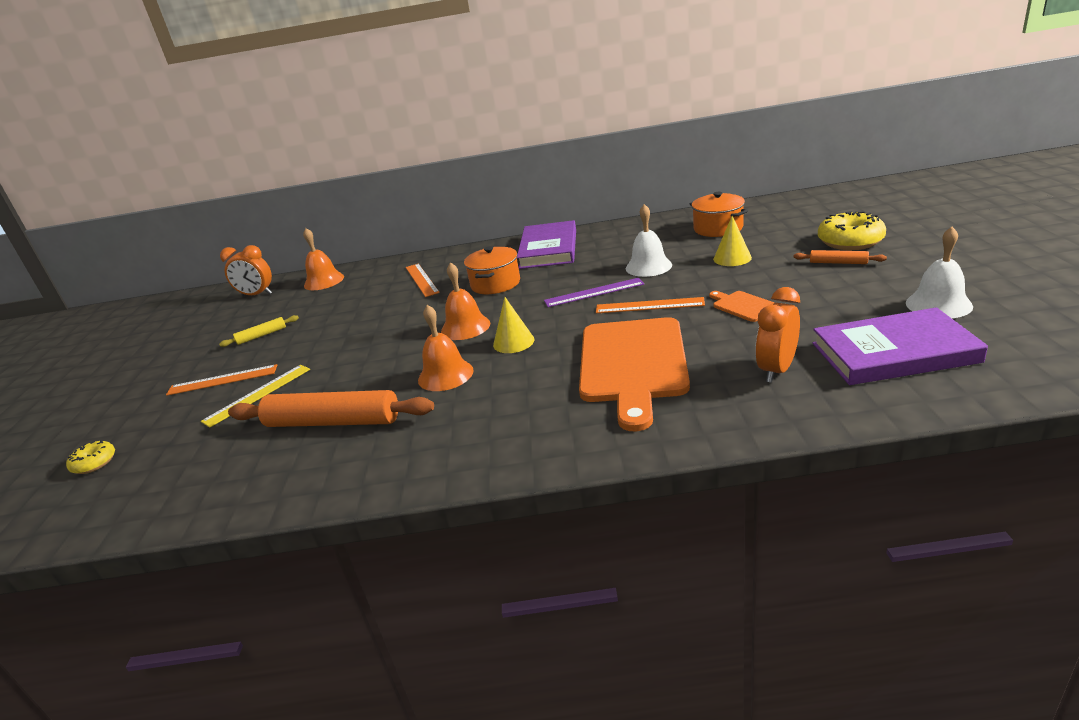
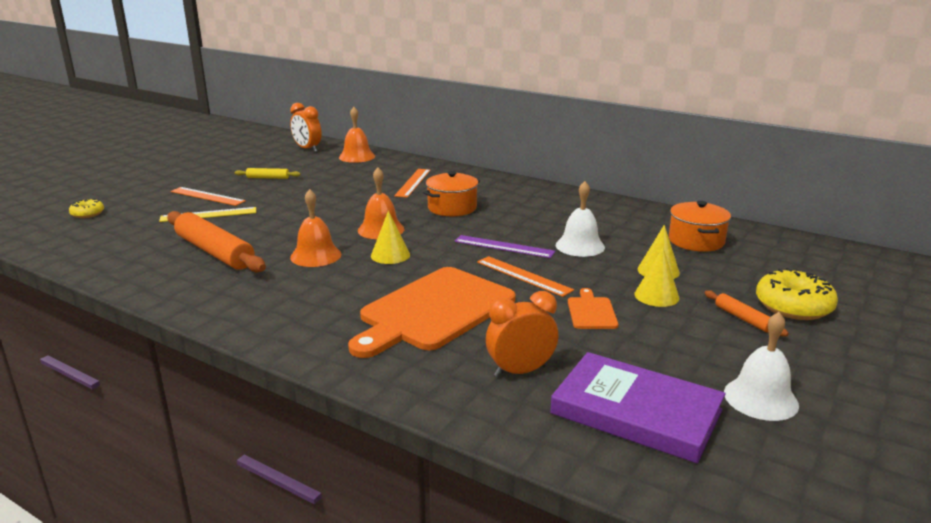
camera: 30 degrees right, 5 degrees down
(548, 249) = (533, 198): purple book -> none
(762, 274) = (656, 296): none -> yellow cone

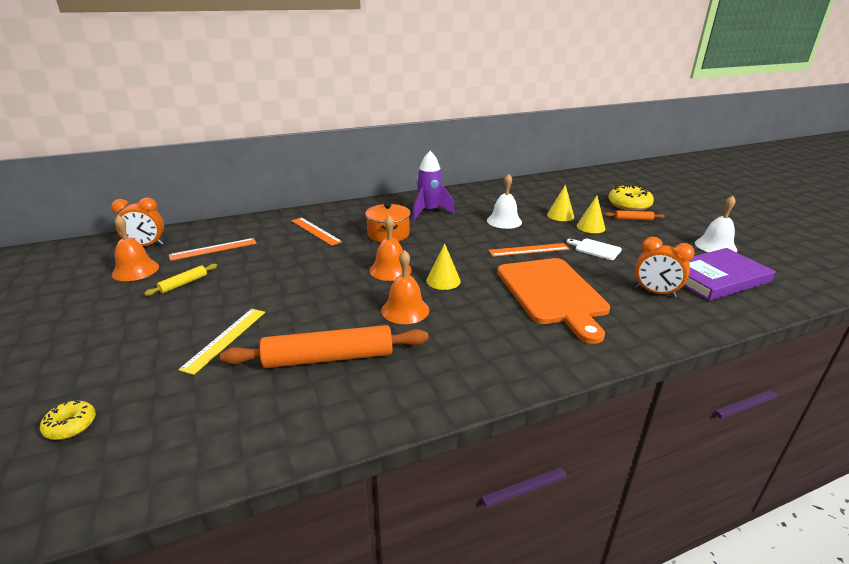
camera: 55 degrees left, 5 degrees up
(207, 196) = (171, 328): orange ruler -> orange ruler (213, 249)
(357, 156) = (214, 232): orange bell -> orange bell (135, 270)
(504, 246) = (478, 240): purple ruler -> none
(520, 371) = (655, 293): orange clock -> orange clock turned 75 degrees counterclockwise
(536, 208) = (429, 212): none -> purple rocket
(591, 312) = (596, 249): orange cutting board -> white cutting board
(696, 241) = (533, 194): orange pot -> none

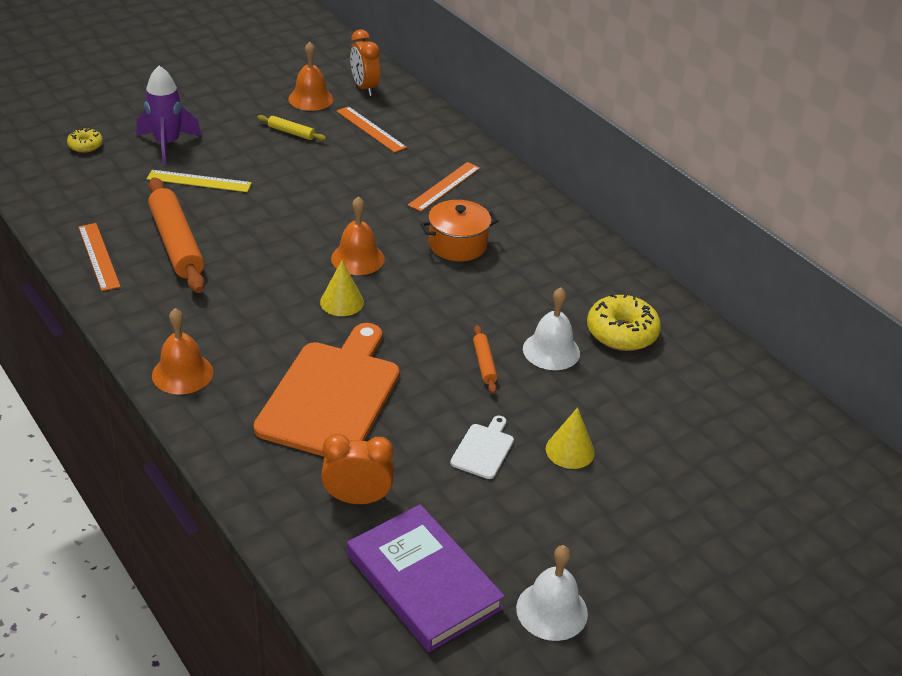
camera: 75 degrees right, 10 degrees up
(405, 310) = (268, 279): orange bell -> orange bell (182, 373)
(429, 212) = (552, 272): purple rocket -> purple rocket (167, 144)
(529, 250) = (454, 376): orange ruler -> orange ruler (98, 256)
(552, 293) = (332, 396): orange cutting board -> orange cutting board turned 135 degrees clockwise
(560, 215) = (604, 416): yellow cone -> none
(629, 205) = (704, 515): yellow donut -> yellow donut (621, 333)
(633, 219) = (632, 512): orange rolling pin -> orange rolling pin (484, 364)
(655, 293) = (357, 499): orange clock -> orange clock turned 75 degrees clockwise

